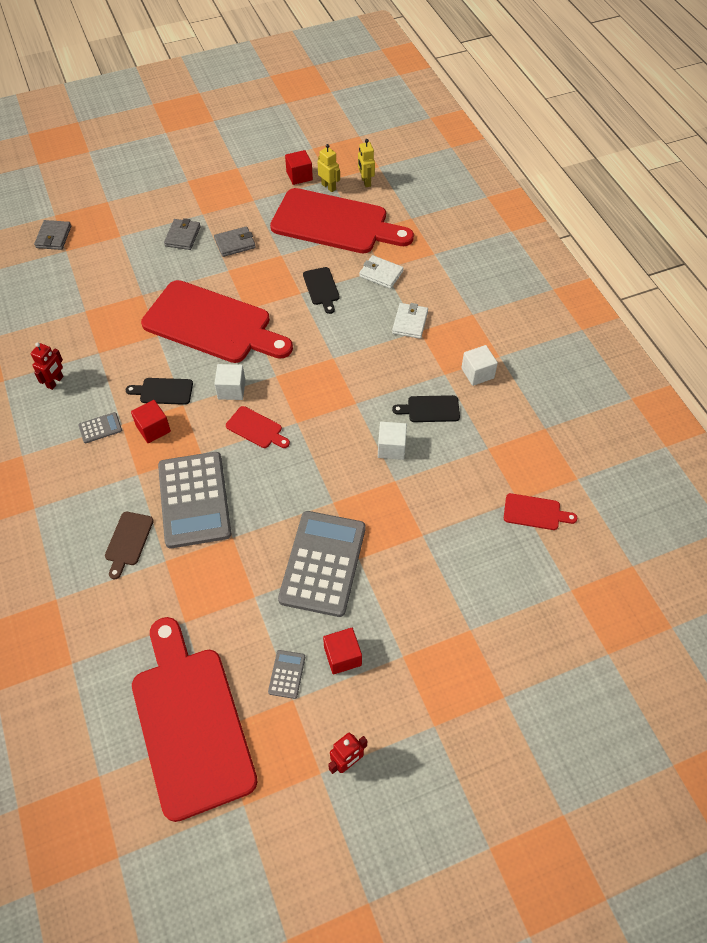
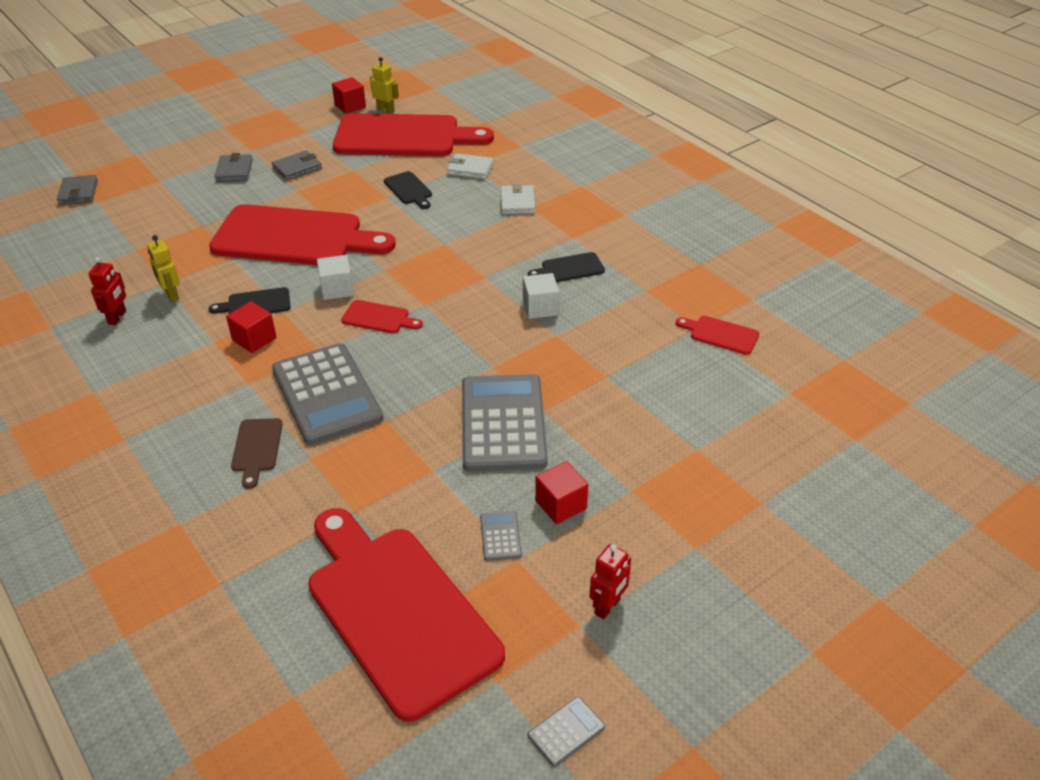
camera: 15 degrees left, 15 degrees down
(100, 428) = (187, 349): grey calculator -> grey calculator (566, 732)
(365, 182) = (424, 101): yellow robot -> yellow robot (171, 295)
(477, 373) = (607, 231): white cube -> none
(535, 512) = (721, 334): red cutting board -> red cutting board turned 150 degrees counterclockwise

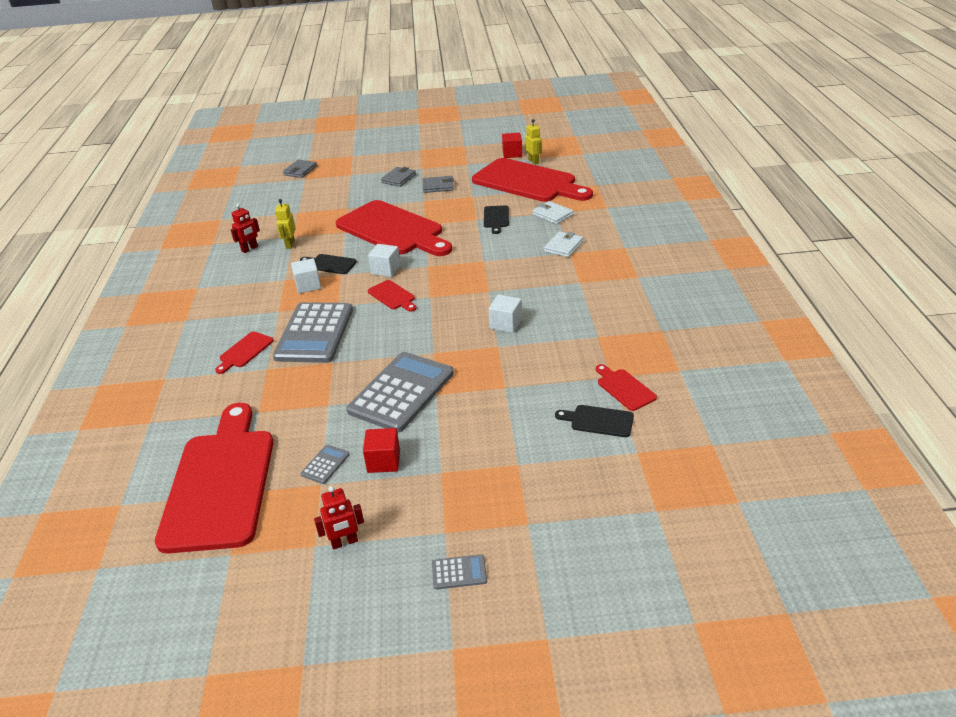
camera: 35 degrees right, 5 degrees down
(254, 339) = (308, 285): red cube -> white cube
(256, 448) = (244, 351): brown cutting board -> red cutting board
(566, 732) = (237, 608): grey calculator -> grey calculator (459, 572)
(569, 268) = (555, 303): black cutting board -> black cutting board (598, 421)

